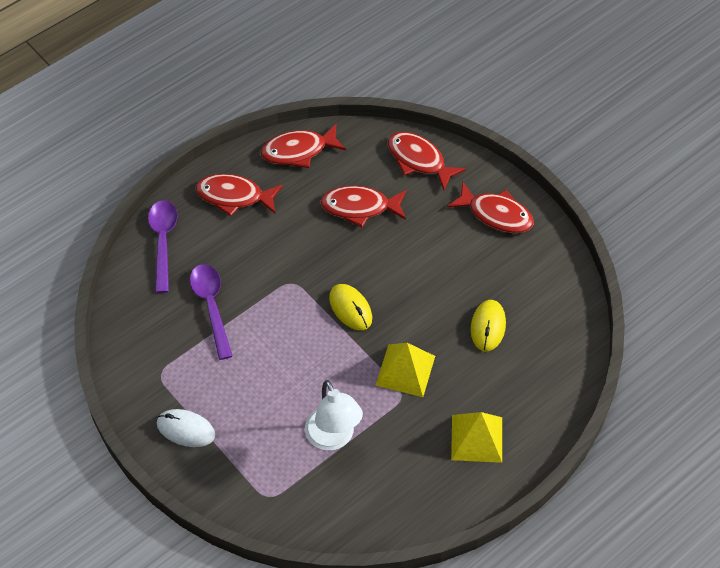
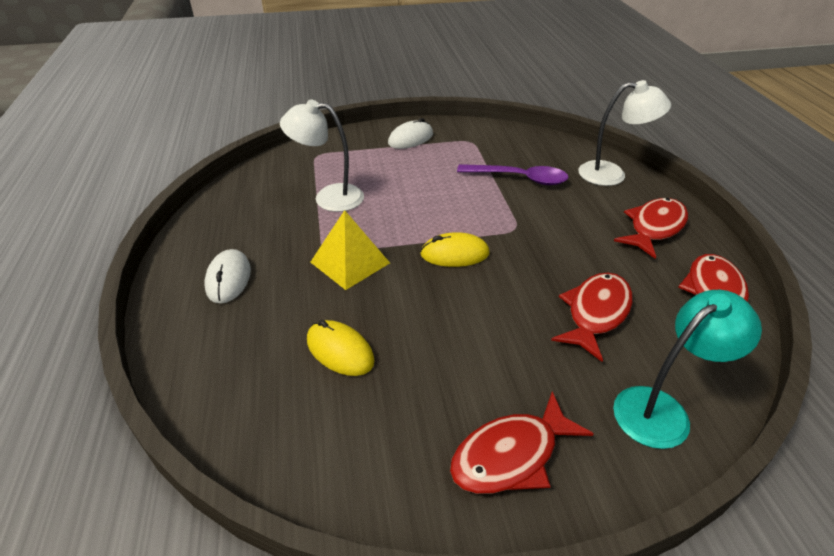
camera: 120 degrees right, 15 degrees down
(163, 242) = (612, 174): purple spoon -> white lamp
(419, 160) = (662, 409): red fish -> turquoise lamp
(477, 438) = (228, 279): yellow pyramid -> white mouse

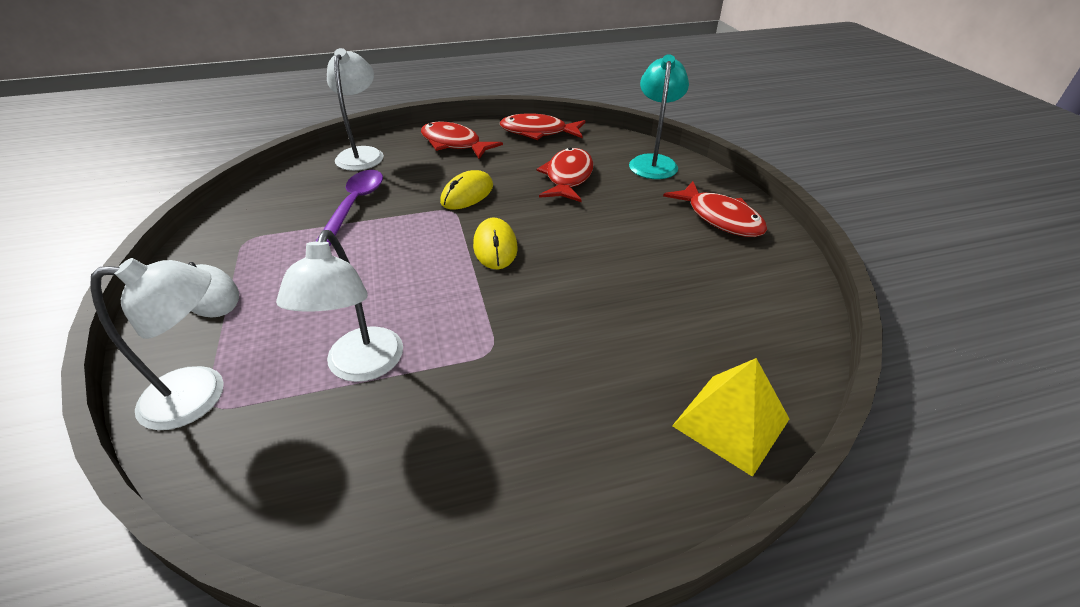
camera: 95 degrees left, 0 degrees up
(228, 279) = (563, 447): white mouse -> none
(325, 150) = (201, 395): none -> white lamp
(340, 350) = (657, 314): yellow mouse -> yellow mouse (467, 194)
(350, 262) = (515, 325): yellow pyramid -> yellow pyramid (731, 422)
(595, 313) = (568, 177): red fish -> red fish turned 75 degrees clockwise
(662, 409) = (653, 162): turquoise lamp -> turquoise lamp turned 45 degrees clockwise

